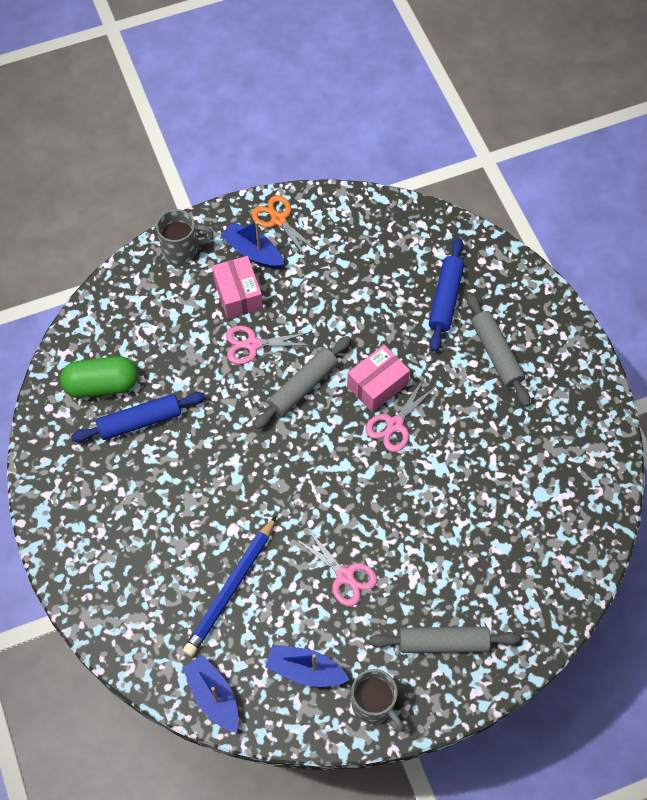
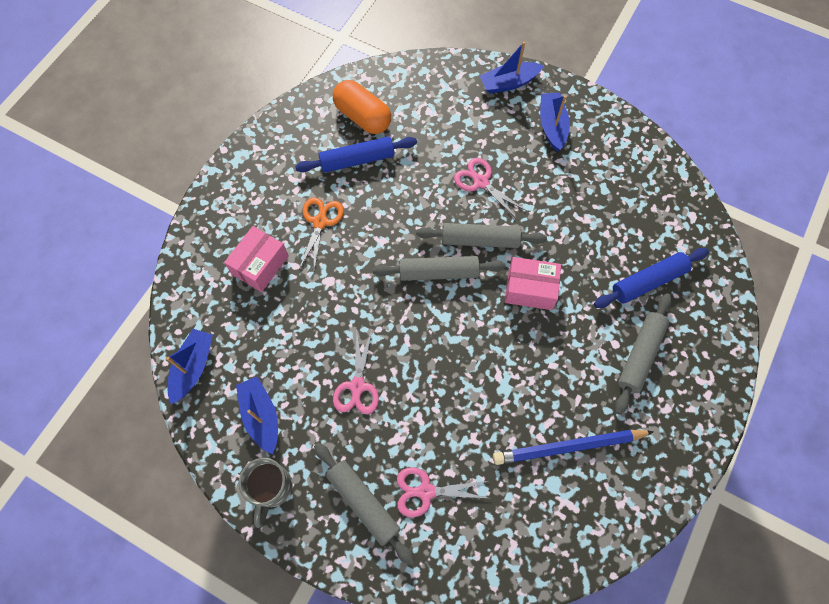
camera: 50 degrees right, 5 degrees up
(102, 385) = (363, 117): green capsule -> orange capsule
(140, 421) = (357, 160): blue rolling pin -> blue rolling pin turned 45 degrees counterclockwise
(182, 250) = (509, 83): grey mug -> blue boat
(230, 589) = (282, 315): blue pencil -> blue pencil (568, 446)
(238, 295) = (510, 143): pink box -> pink box (260, 265)
(278, 220) = (594, 122): orange scissors -> orange scissors (320, 222)
(302, 439) = (438, 272): none -> grey rolling pin
(394, 424) = (509, 326): pink scissors -> pink scissors (426, 491)

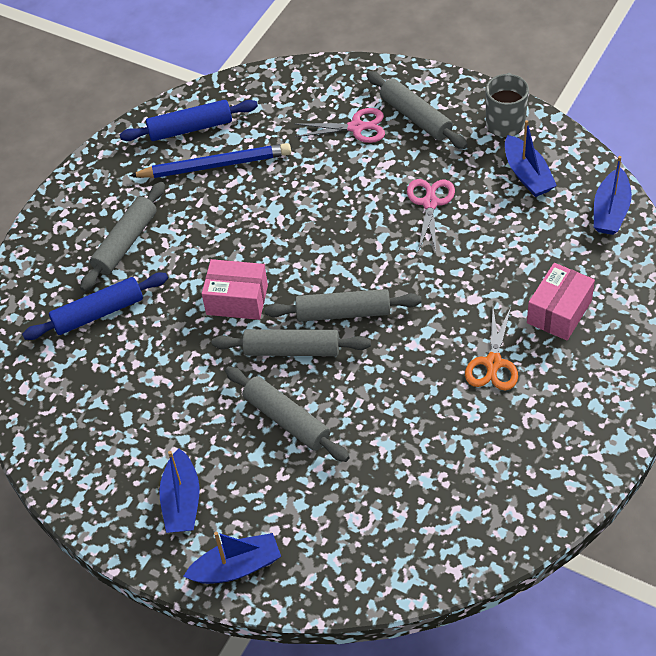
camera: 175 degrees left, 15 degrees down
(357, 160) = (453, 443): blue rolling pin -> blue rolling pin (190, 128)
(363, 117) = (452, 506): orange capsule -> none
(481, 182) = (287, 420): pink scissors -> grey rolling pin

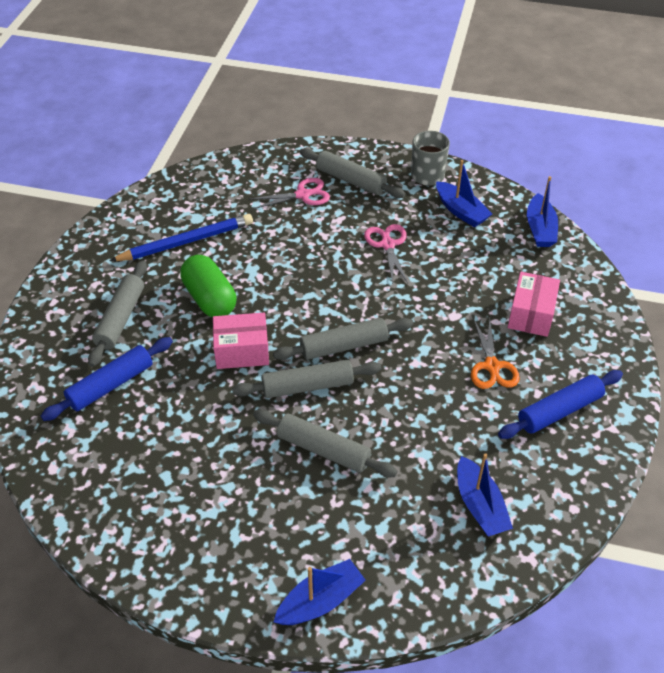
camera: 20 degrees left, 5 degrees down
(182, 501) = (245, 547): blue boat -> blue boat (480, 505)
(190, 128) = (154, 215): blue rolling pin -> blue rolling pin (559, 411)
(221, 235) = (210, 299): none -> green capsule

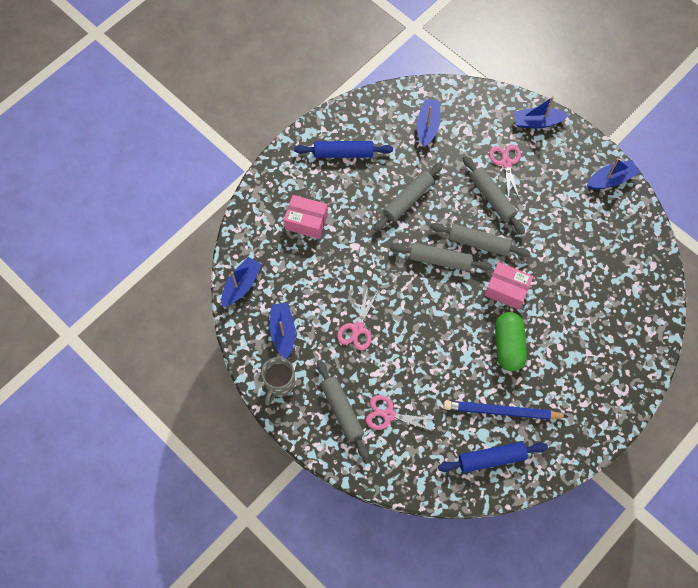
camera: 150 degrees left, 20 degrees up
(111, 385) = (600, 307): blue rolling pin -> blue rolling pin (491, 458)
(121, 318) = (576, 360): grey rolling pin -> grey rolling pin (408, 199)
(159, 563) = (610, 179): none -> blue boat
(332, 509) = (506, 163): none -> pink scissors
(492, 366) = (359, 199): orange scissors -> none
(531, 314) = (306, 221): pink box -> pink box turned 60 degrees clockwise

